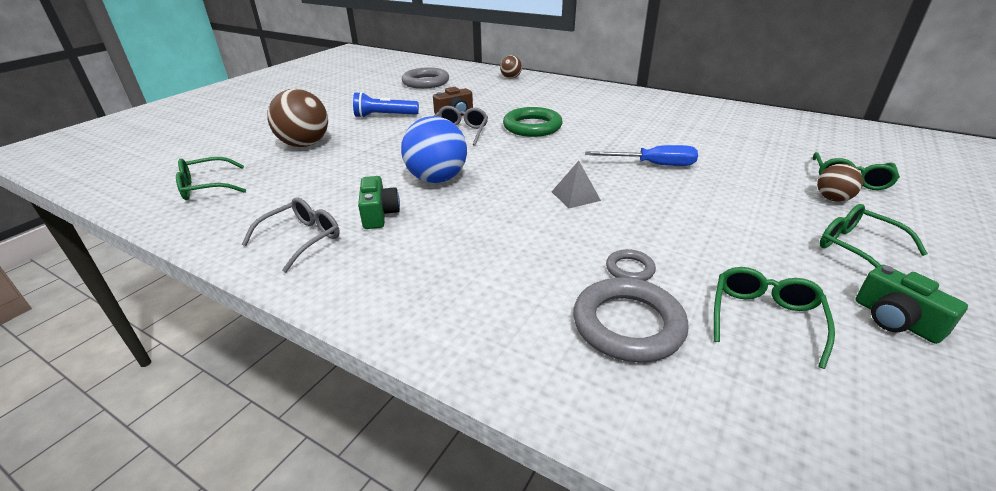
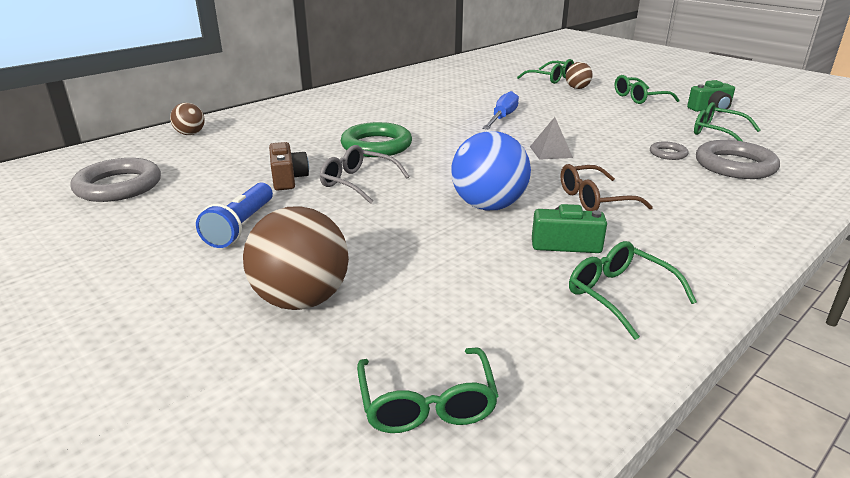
camera: 75 degrees left, 5 degrees down
(302, 239) = (619, 295): grey glasses -> green glasses
(469, 223) = (594, 199): none -> brown glasses

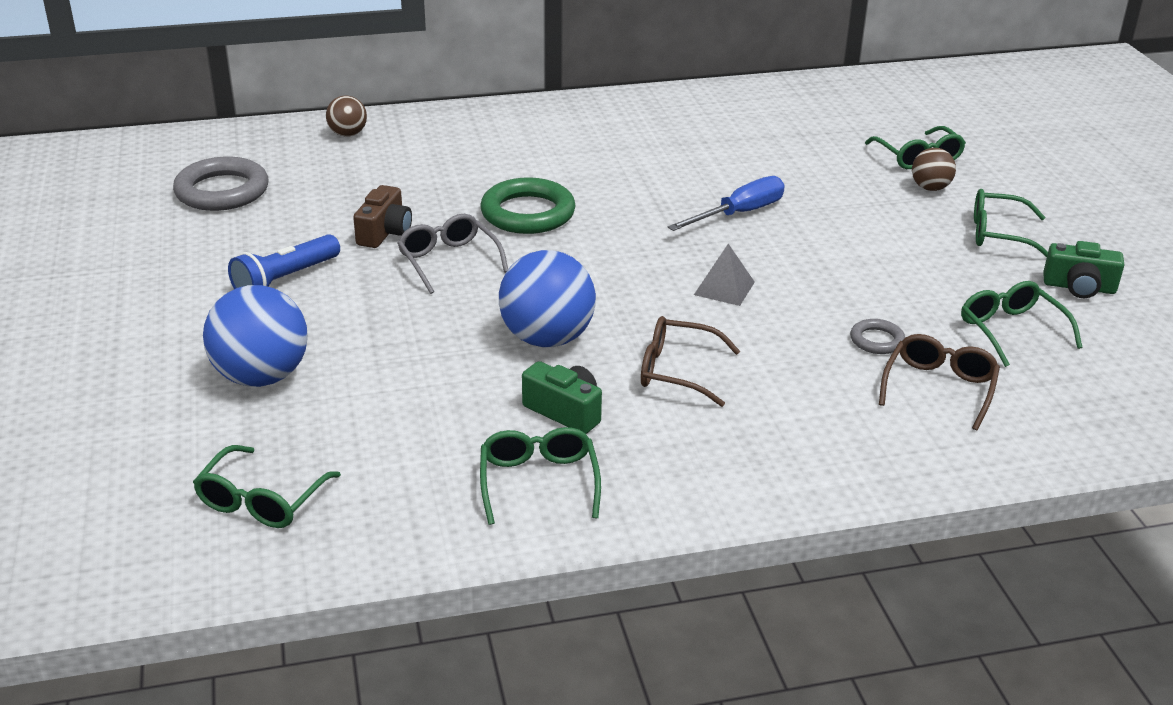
camera: 30 degrees right, 5 degrees up
(301, 300) = (261, 377): brown ball -> blue ball
(735, 165) = (939, 388): grey ring -> brown glasses

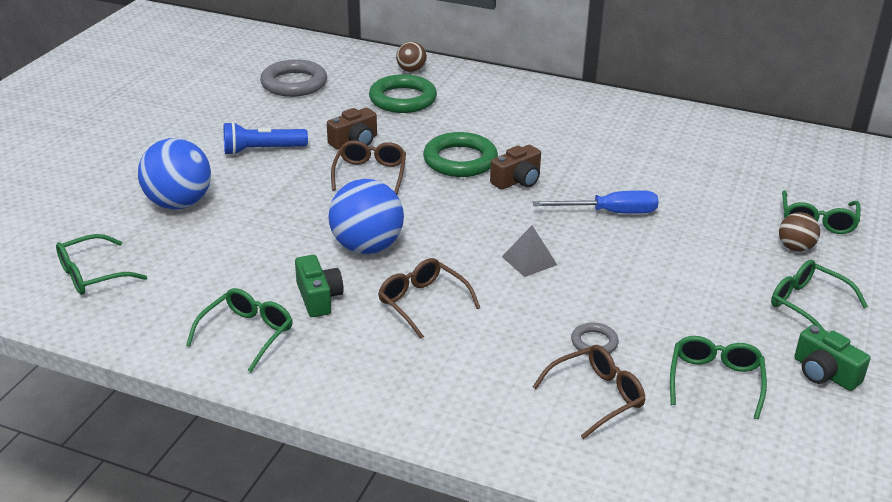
camera: 35 degrees right, 0 degrees up
(379, 168) = (403, 99): none -> green ring
(448, 261) = (370, 173): grey glasses -> brown glasses
(613, 213) = (517, 180): none -> brown camera

